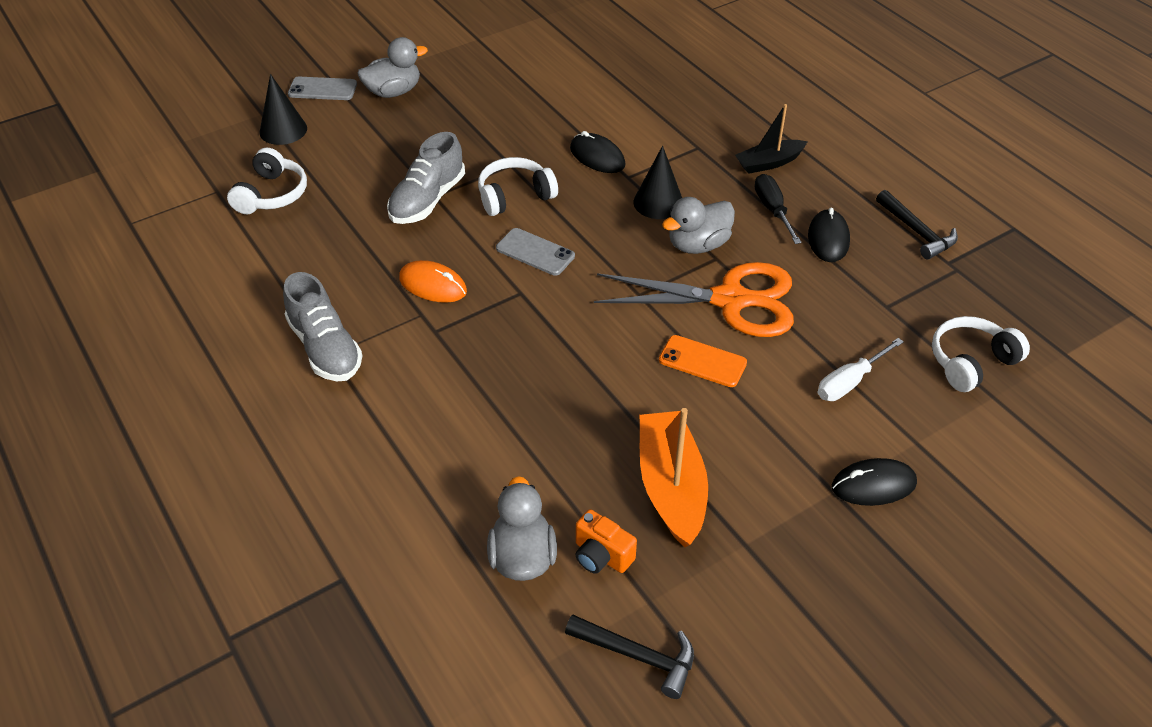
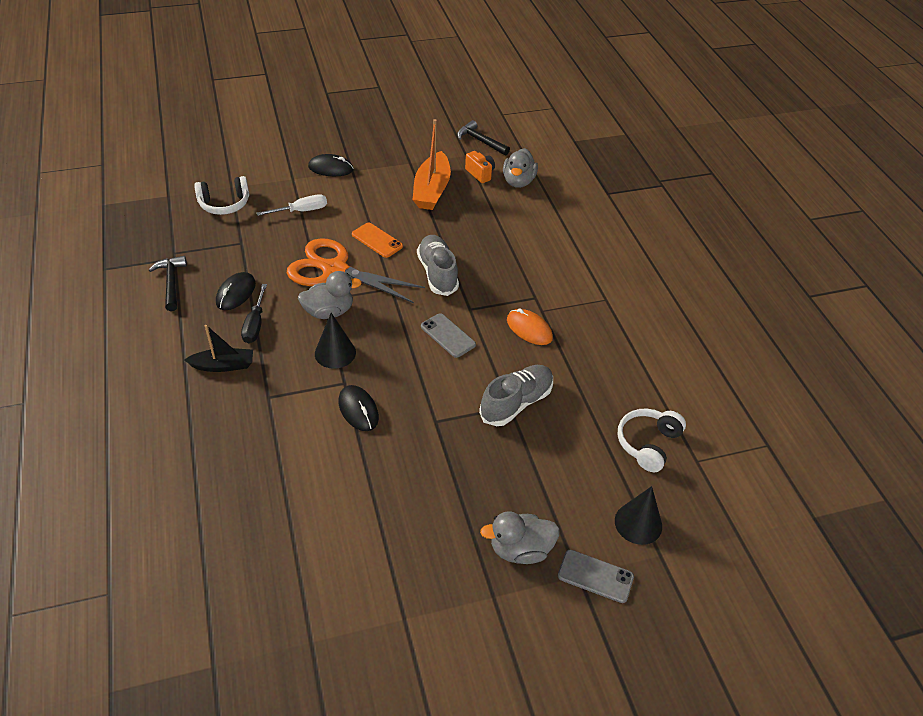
camera: 165 degrees left, 0 degrees up
(325, 348) = (609, 304): grey shoe -> grey shoe (437, 273)
(515, 196) = (444, 388): white headphones -> none

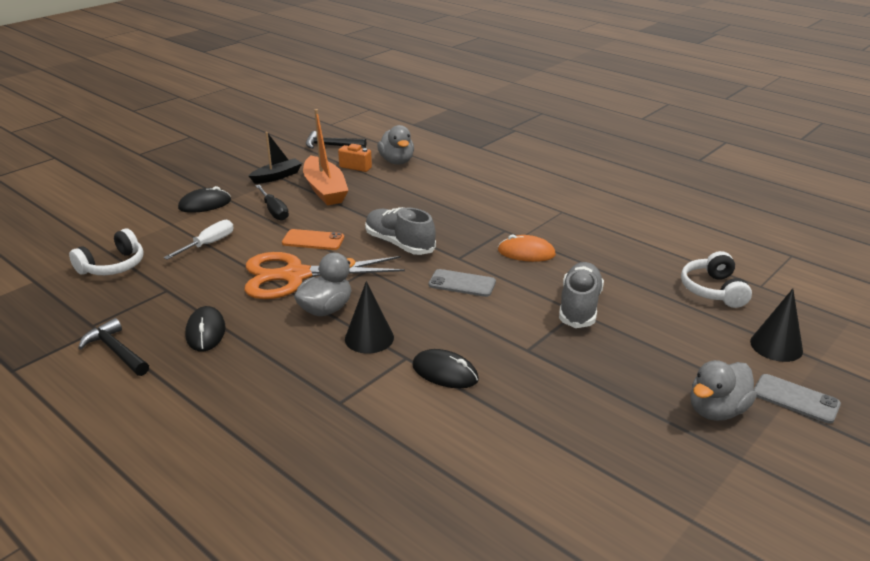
camera: 30 degrees left, 15 degrees down
(223, 365) = (258, 397): black boat -> black boat (277, 176)
(255, 324) = (257, 349): black screwdriver -> black screwdriver (274, 211)
(595, 576) = (795, 399): grey phone -> grey phone turned 45 degrees clockwise

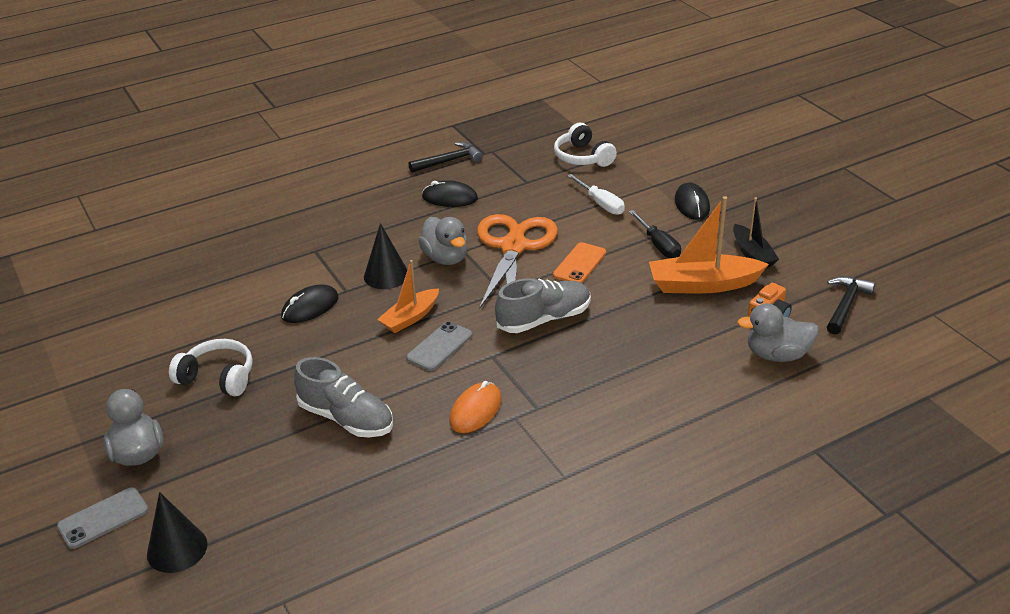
camera: 110 degrees right, 5 degrees up
(274, 211) = (658, 245): black screwdriver -> black screwdriver turned 105 degrees counterclockwise
(430, 307) = (410, 318): none -> orange boat
(713, 290) = (303, 547): white headphones -> white headphones (218, 377)

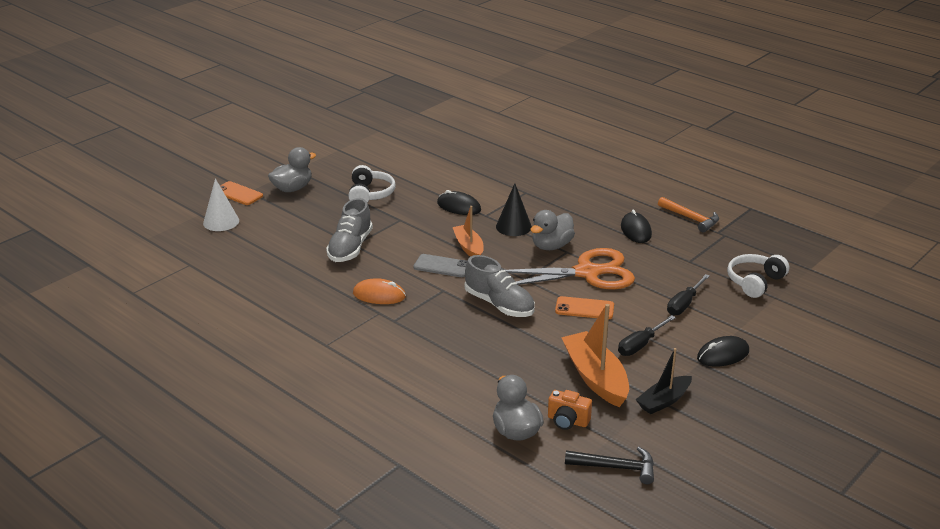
camera: 70 degrees right, 5 degrees down
(103, 518) = (238, 194): grey phone -> orange phone
(177, 549) = (221, 222): black cone -> white cone
(410, 318) = (469, 247): orange boat -> orange boat turned 45 degrees clockwise
(449, 161) = (691, 218): black hammer -> orange hammer
(601, 204) = (684, 304): white screwdriver -> black screwdriver

